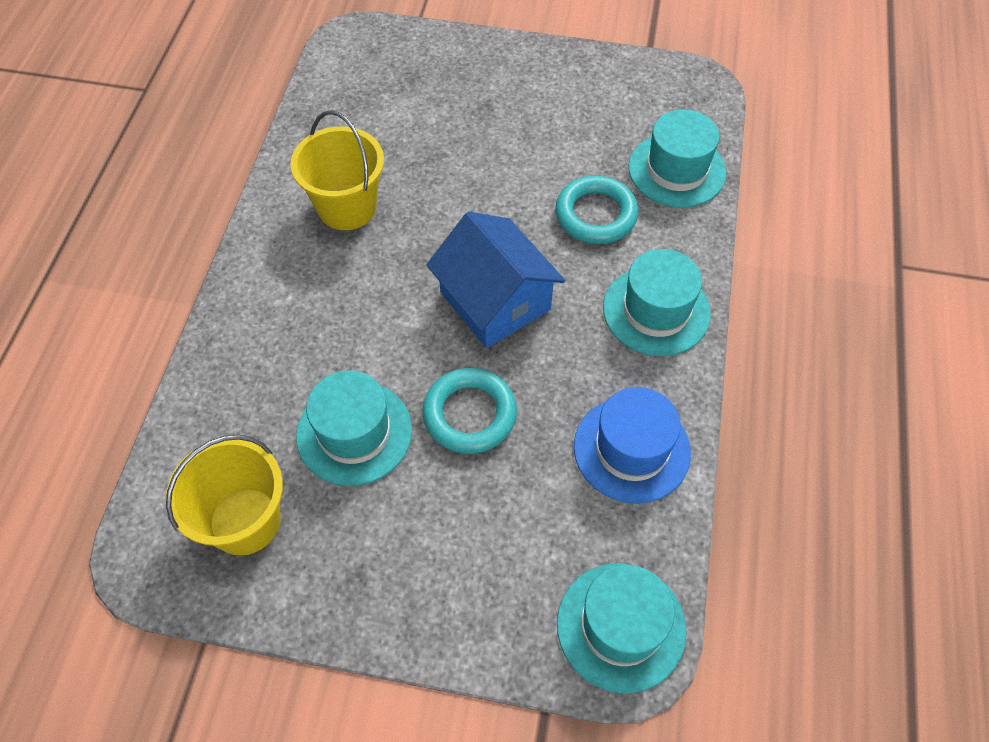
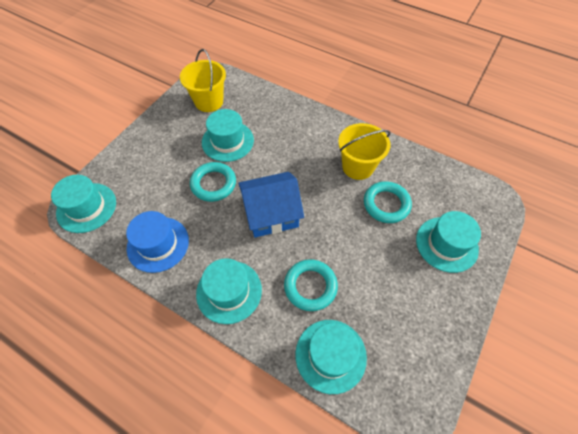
camera: 110 degrees right, 0 degrees up
(412, 157) = (386, 204): none -> turquoise ring
(454, 82) = (446, 244): none -> turquoise hat

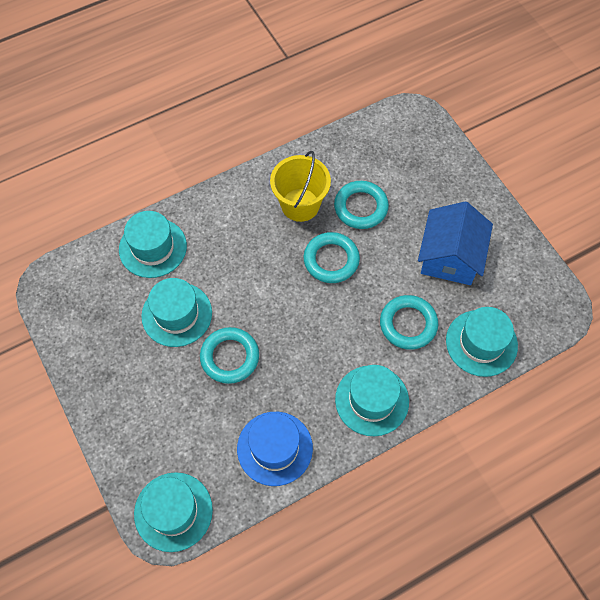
camera: 60 degrees left, 5 degrees up
(209, 101) = (96, 306): yellow bucket -> none
(271, 214) = (306, 317): blue house -> blue house (450, 257)
(328, 207) = (331, 260): none -> turquoise ring
(446, 244) = (432, 185): turquoise hat -> turquoise hat (153, 248)

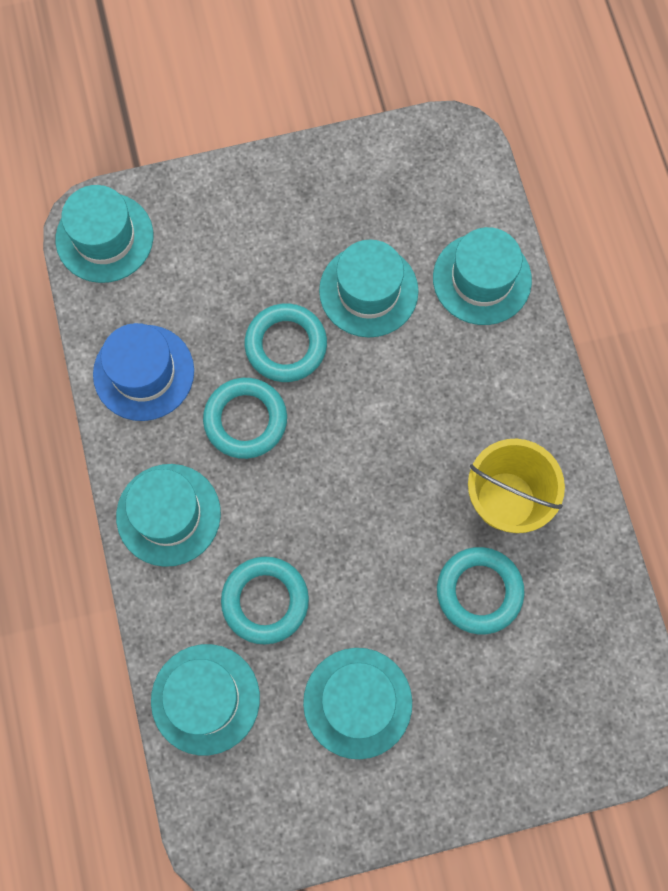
camera: 105 degrees right, 10 degrees up
(331, 260) = (398, 520): turquoise ring -> turquoise ring (245, 420)
(450, 257) = (357, 702): blue house -> turquoise hat

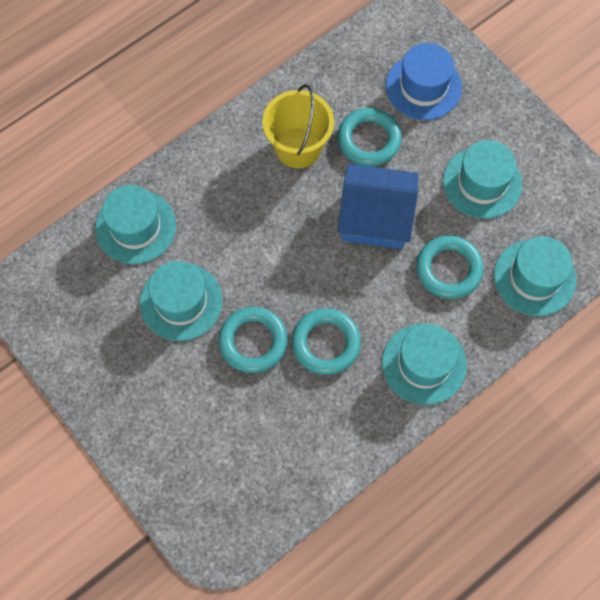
camera: 115 degrees left, 5 degrees down
(104, 237) = (226, 528): turquoise hat -> none
(143, 372) = (325, 437): blue hat -> blue hat (423, 86)
(371, 548) = (375, 218): none -> blue house

